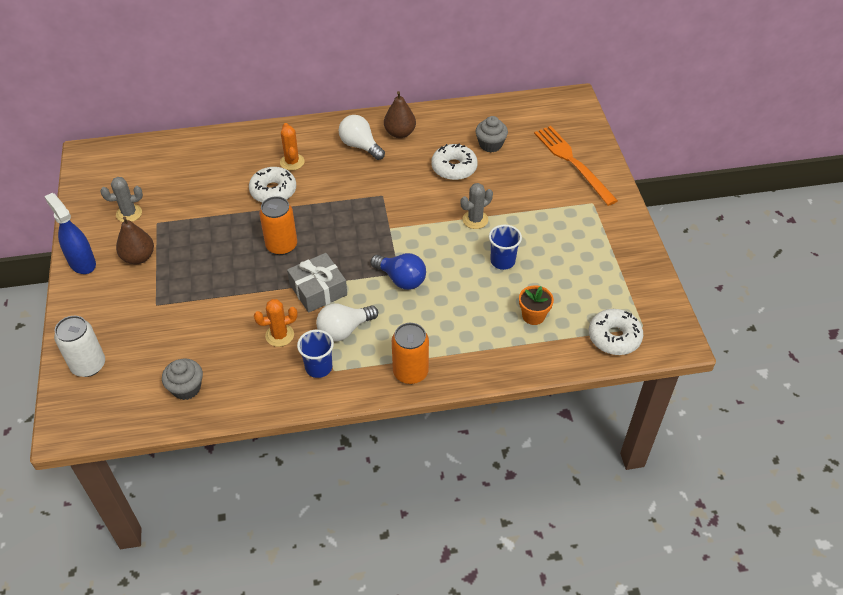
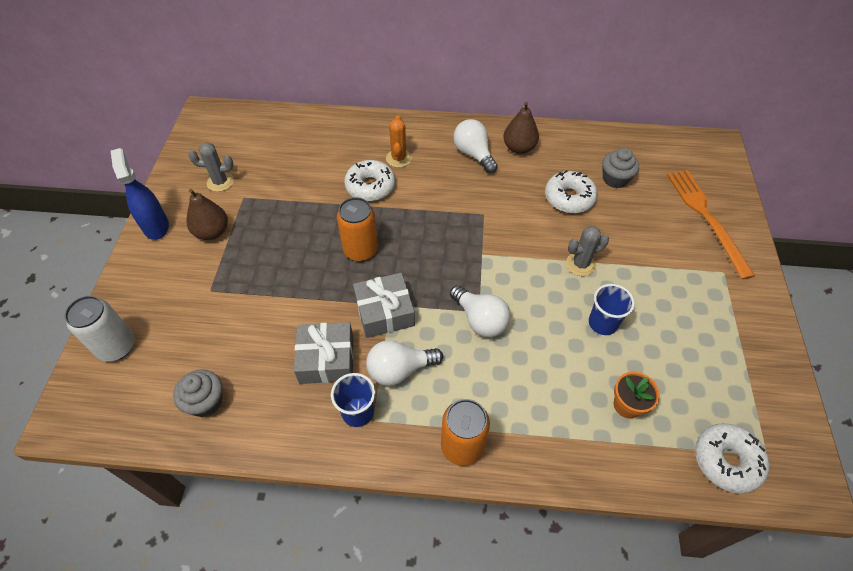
camera: 15 degrees right, 5 degrees up
(279, 335) = (326, 359): orange cactus -> grey gift
(401, 279) = (480, 320): blue light bulb -> white light bulb

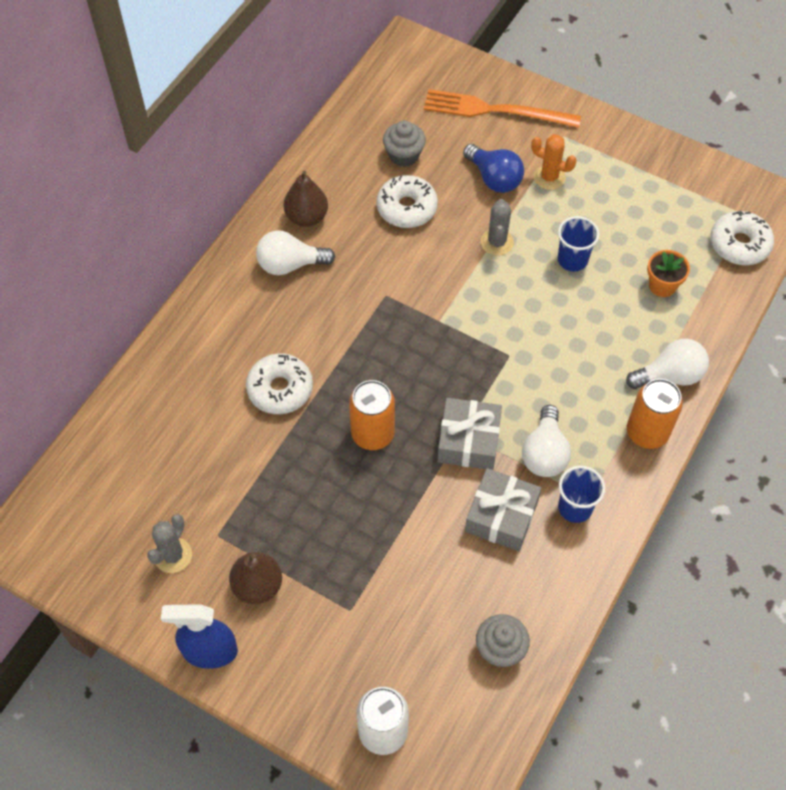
camera: 65 degrees left, 5 degrees up
(398, 158) = (251, 342): orange cactus -> orange cactus (549, 177)
(480, 320) = (520, 359): white light bulb -> white light bulb (670, 376)
(640, 241) = (494, 178): none -> blue light bulb

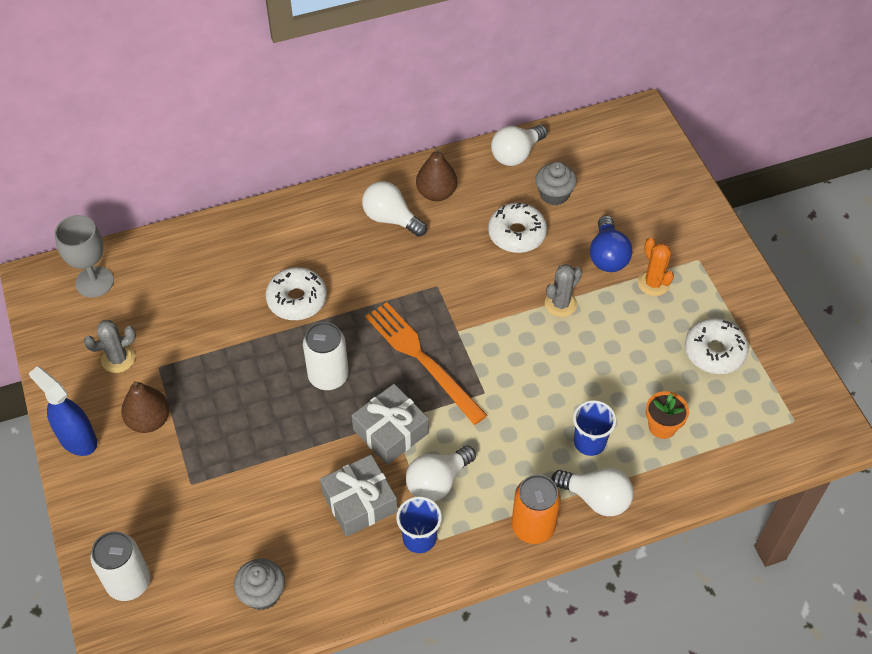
camera: 40 degrees right, 5 degrees down
(76, 505) = (94, 282): none -> grey goblet
(340, 141) = (516, 154): none -> white light bulb
(372, 434) = (328, 376): orange can -> white can
(495, 111) = (661, 206): orange fork -> orange fork (422, 359)
(572, 260) = (608, 357): blue cup -> blue cup (589, 442)
(739, 244) = (764, 440): white donut -> white donut (714, 352)

